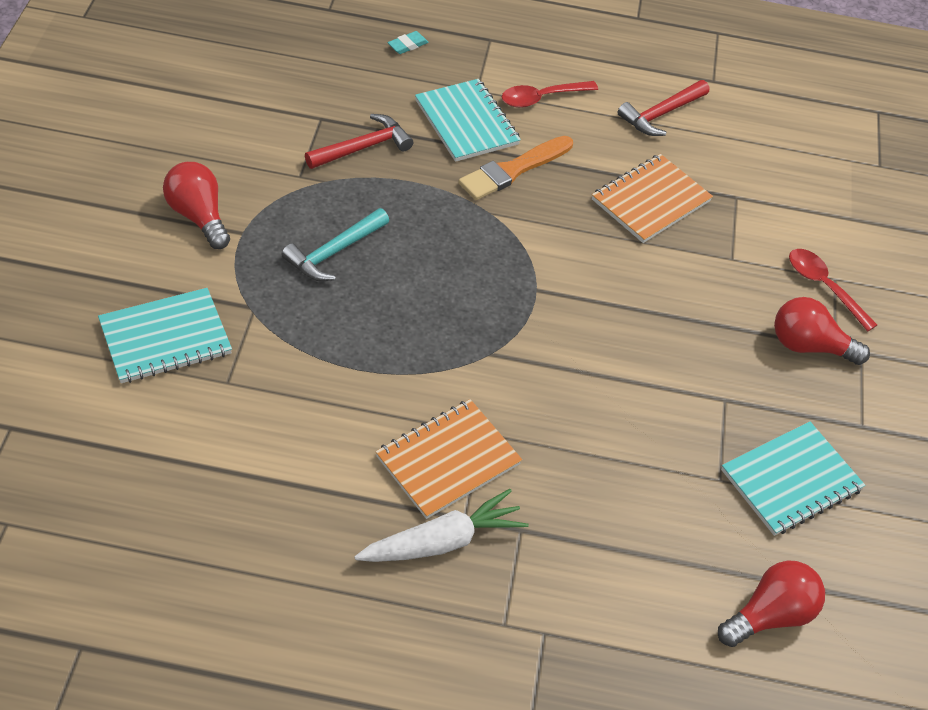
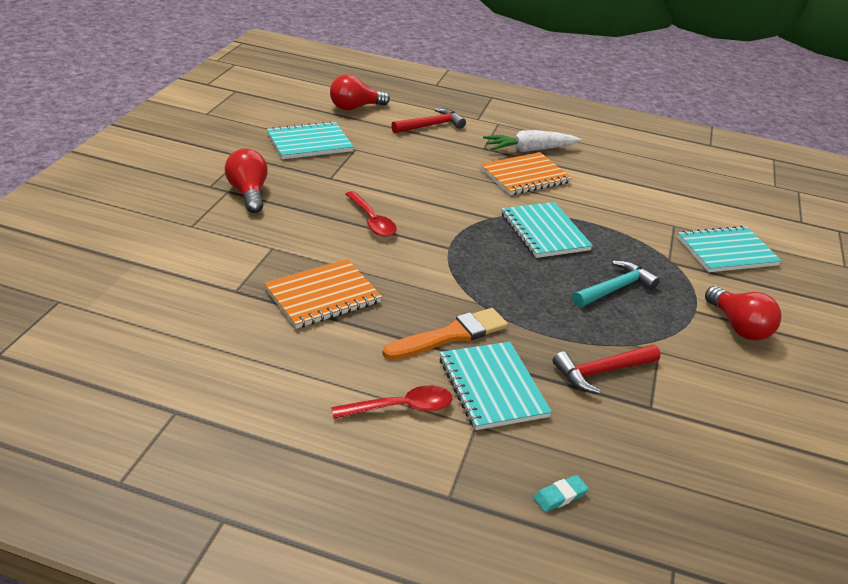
camera: 170 degrees left, 15 degrees down
(417, 336) = (544, 232): none -> turquoise notebook
(661, 114) = (267, 376): red hammer -> red hammer (430, 125)
(808, 346) = (248, 193): red light bulb -> red light bulb turned 135 degrees counterclockwise
(824, 287) = (206, 222): red spoon -> red spoon (372, 221)

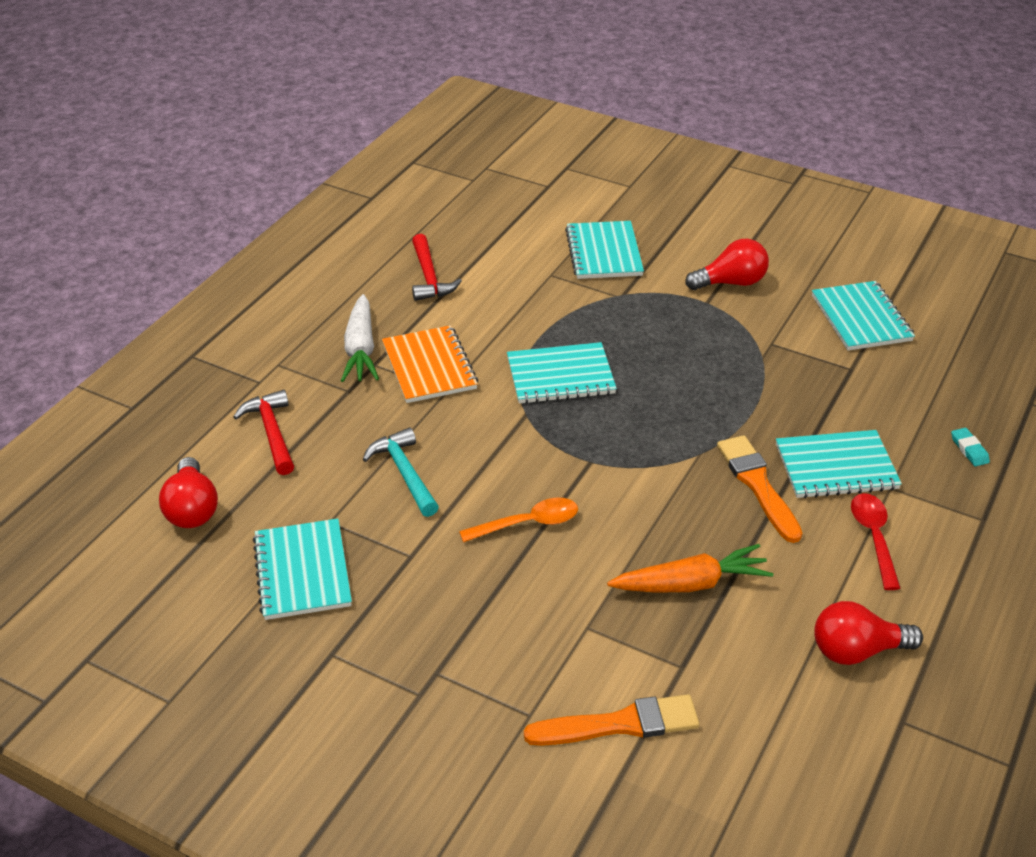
camera: 75 degrees left, 5 degrees up
(181, 262) = (620, 724): none -> orange brush
(248, 193) = (446, 649): red light bulb -> red light bulb (857, 650)
(323, 296) = (691, 584): orange notebook -> orange carrot
(372, 221) = (528, 523): red spoon -> orange spoon
(602, 372) = (805, 388): red hammer -> red hammer (429, 277)
(615, 288) = (671, 347): turquoise hammer -> turquoise hammer (404, 473)
(744, 420) = (861, 318): none -> turquoise notebook

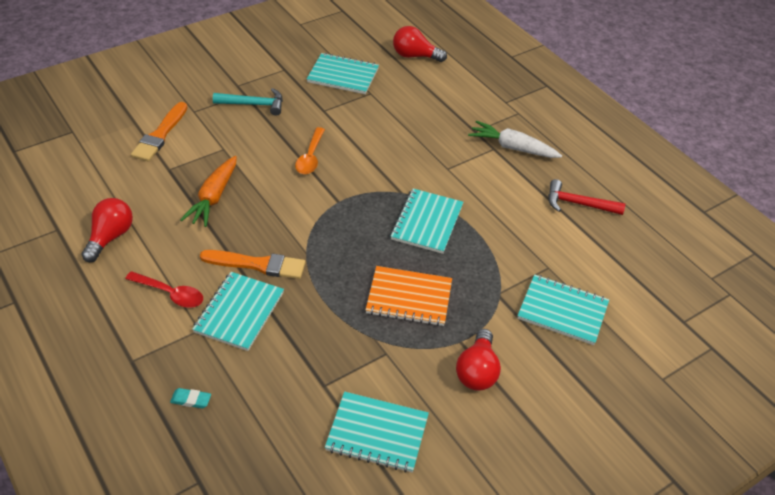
camera: 115 degrees right, 5 degrees up
(271, 433) = (456, 94): red hammer -> none
(404, 473) = (386, 128): turquoise hammer -> turquoise hammer (254, 104)
(429, 367) = (476, 169): orange notebook -> orange notebook (409, 298)

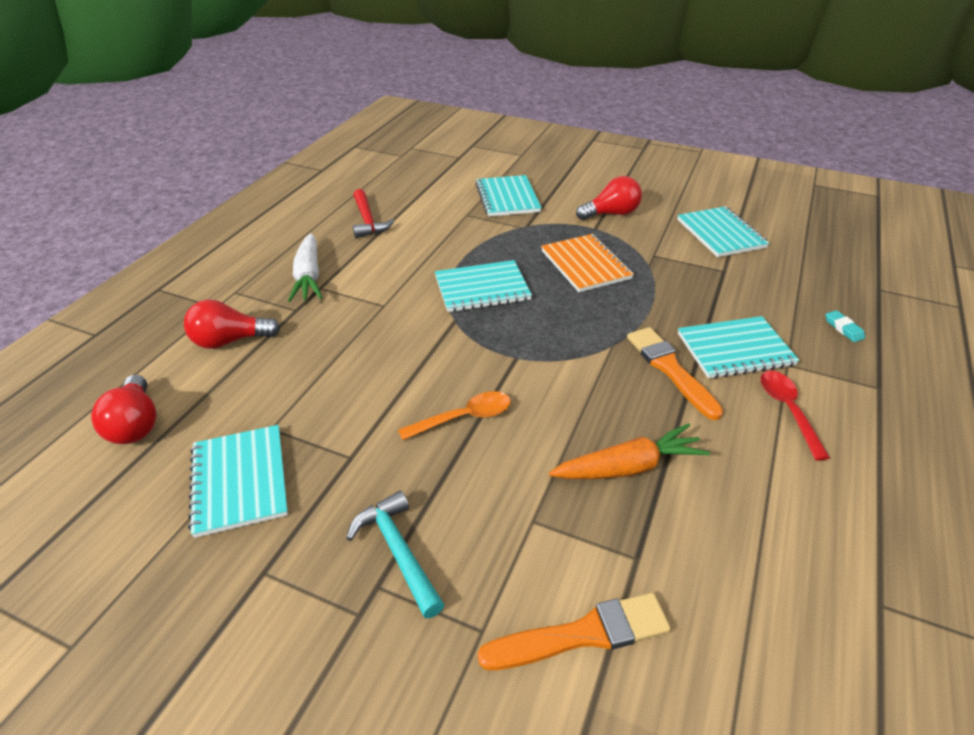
camera: 120 degrees left, 5 degrees down
(110, 237) = (808, 526): red light bulb -> red light bulb (230, 341)

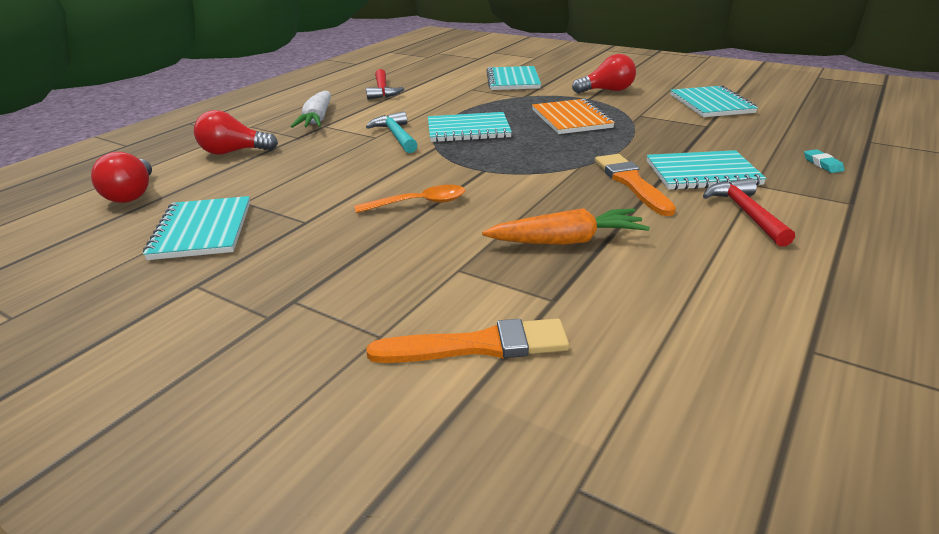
camera: 10 degrees right, 10 degrees down
(398, 551) = (322, 280): turquoise hammer -> turquoise hammer (396, 136)
(787, 410) = (746, 213): red spoon -> red hammer

